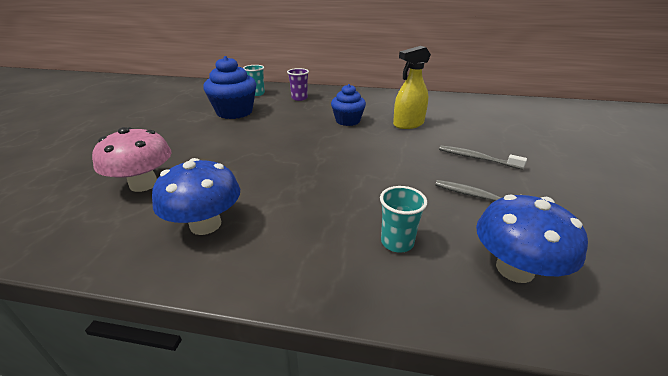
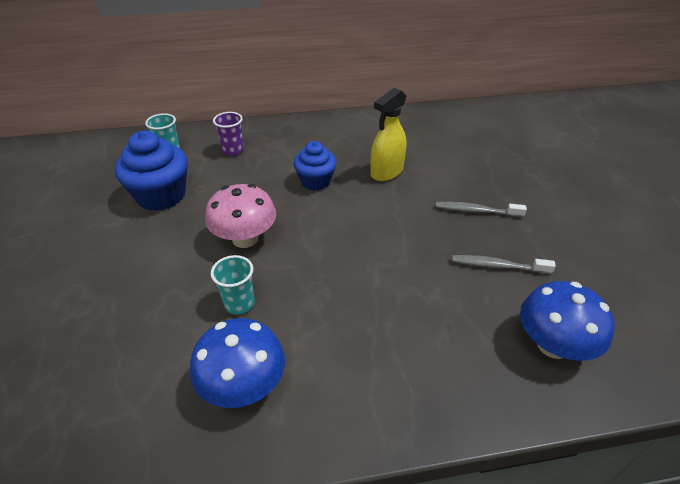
camera: 20 degrees left, 10 degrees up
(144, 184) = (126, 350): pink mushroom -> pink mushroom (245, 238)
(397, 242) = (446, 346): turquoise cup -> turquoise cup (239, 303)

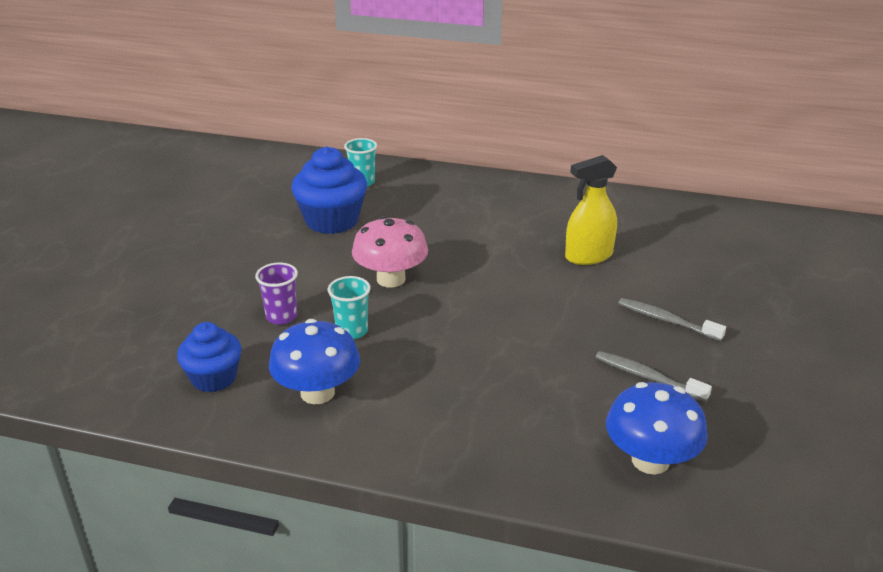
camera: 25 degrees right, 10 degrees down
(233, 150) = (429, 195): purple cup -> purple cup (281, 316)
(315, 181) = (499, 246): blue cupcake -> blue cupcake (214, 378)

